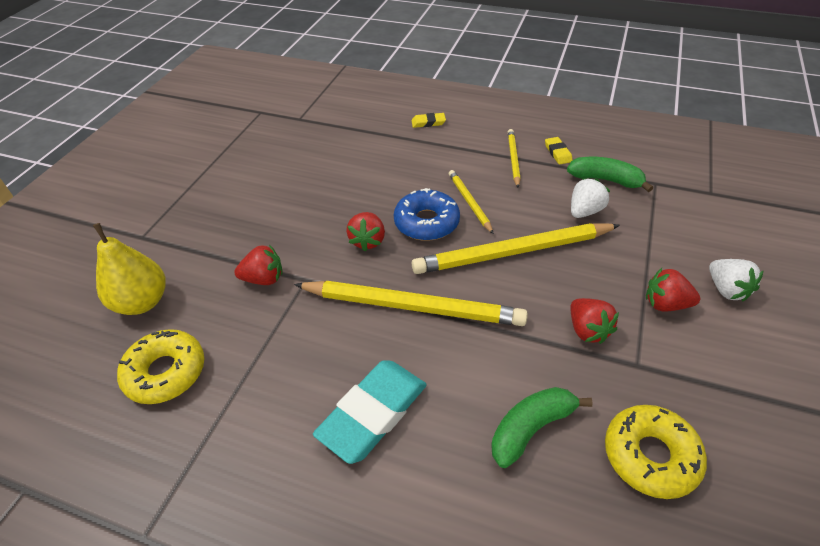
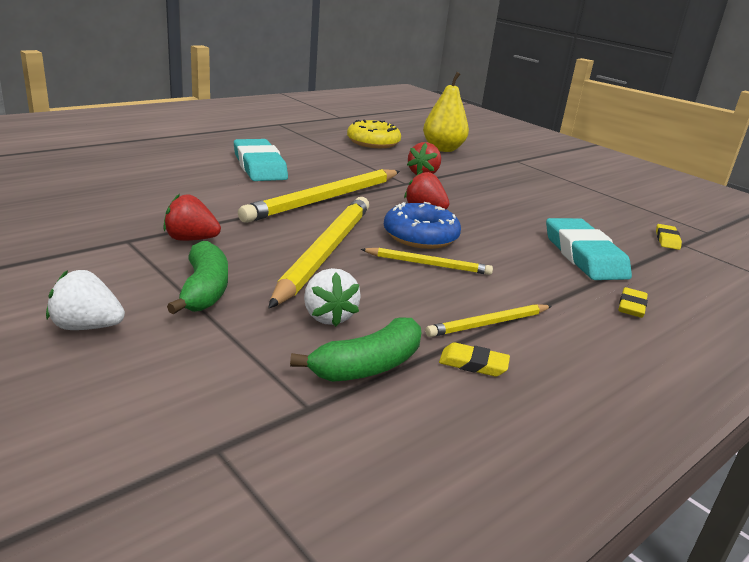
camera: 115 degrees right, 20 degrees down
(298, 124) = (667, 240): none -> yellow eraser
(371, 149) = (584, 255): none -> turquoise eraser
(513, 159) = (488, 323): yellow pencil -> yellow pencil turned 120 degrees clockwise
(531, 428) = (165, 191): green banana -> green banana (204, 290)
(650, 456) = (73, 210): yellow donut -> none
(665, 304) = (143, 284): red strawberry -> none

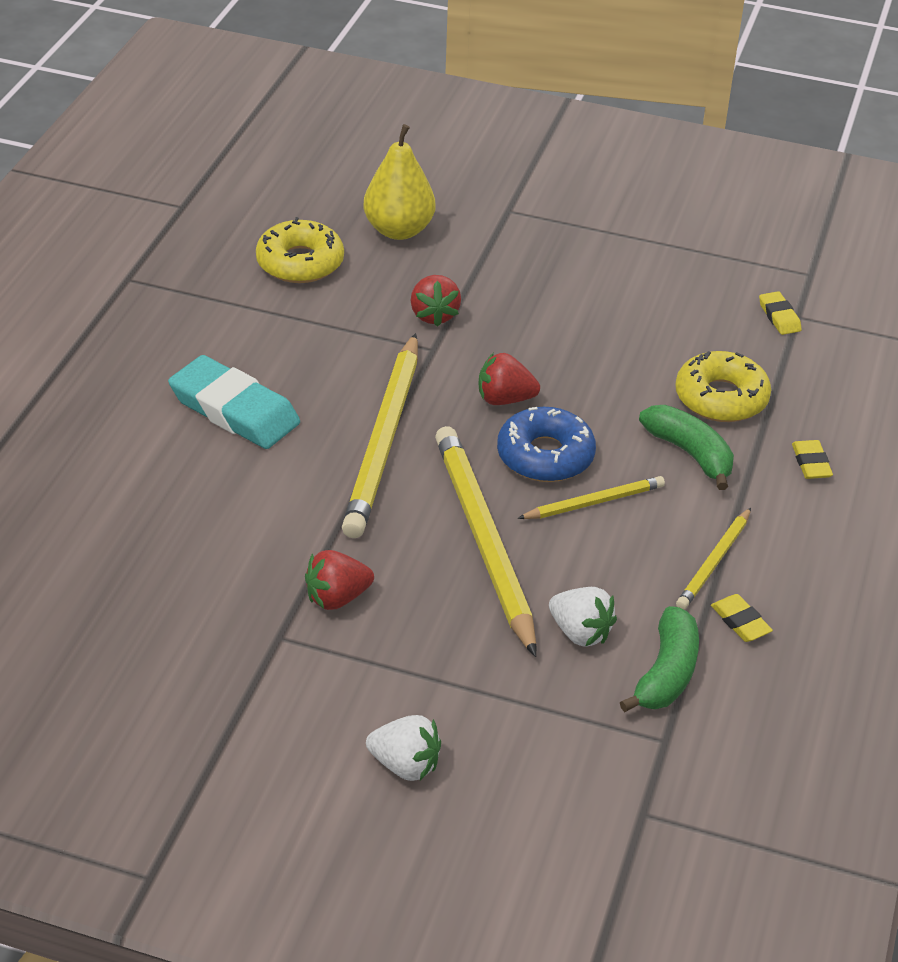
camera: 30 degrees left, 15 degrees up
(87, 326) = (405, 765): white strawberry -> white strawberry turned 135 degrees counterclockwise
(204, 290) = (441, 663): green banana -> green banana (690, 453)
(473, 364) = (740, 621): yellow eraser -> yellow eraser turned 75 degrees clockwise
(584, 255) = (721, 398): turquoise eraser -> yellow donut

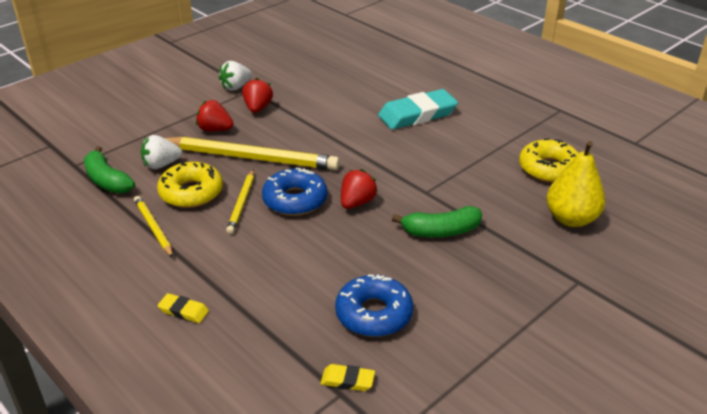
camera: 120 degrees right, 5 degrees down
(384, 440) = (356, 151): yellow pencil -> none
(405, 765) = (149, 99): white strawberry -> white strawberry (236, 87)
(434, 315) = (461, 203): red strawberry -> red strawberry (215, 129)
(681, 327) = (374, 314): none -> blue donut
(690, 453) = (244, 258): green banana -> green banana (441, 231)
(721, 398) = (282, 298): yellow donut -> yellow donut (191, 192)
(740, 621) = (106, 218): yellow eraser -> none

